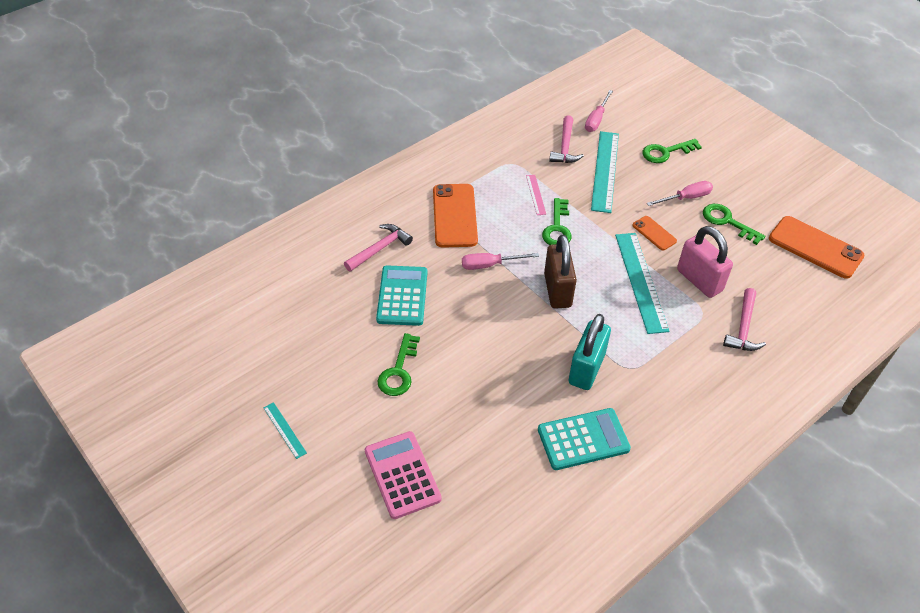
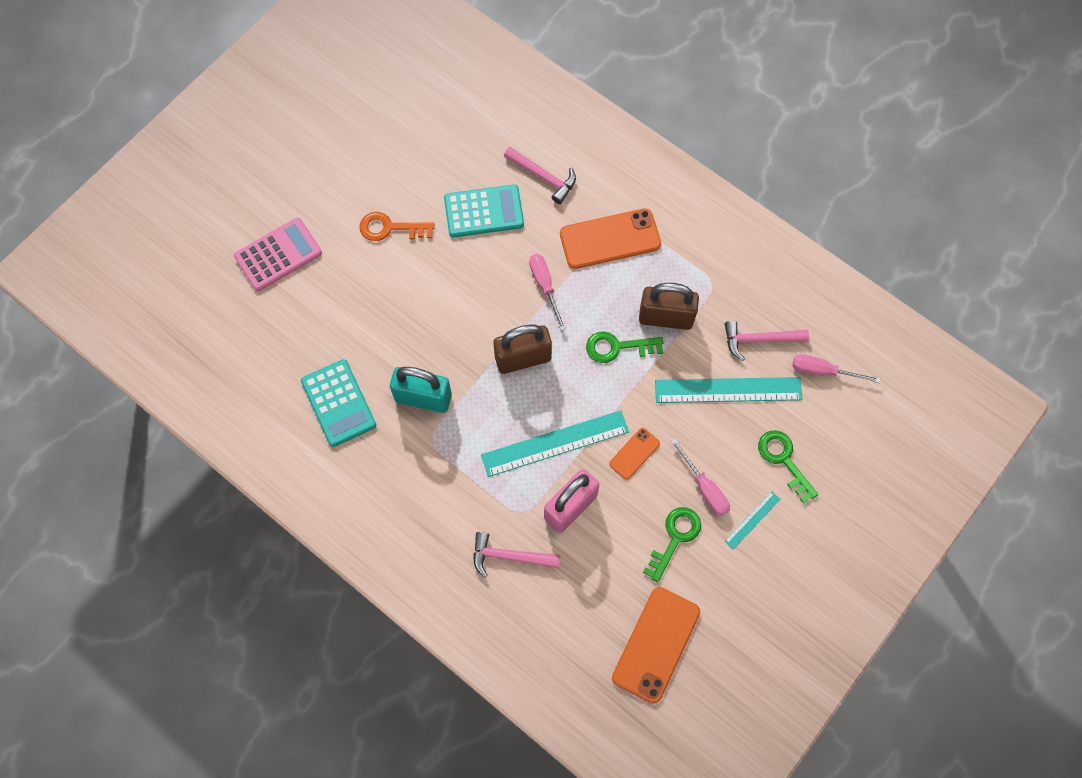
camera: 80 degrees right, 20 degrees up
(284, 430) = (310, 151): turquoise ruler -> turquoise ruler (752, 520)
(398, 371) = (390, 228): green key -> orange key
(535, 194) = (665, 317): pink ruler -> brown padlock

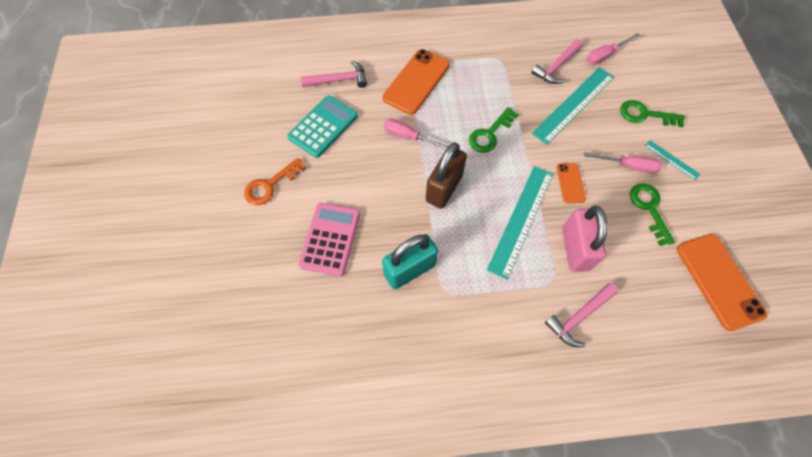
camera: 45 degrees left, 5 degrees down
(278, 255) = (203, 269): pink calculator -> pink calculator (330, 239)
(338, 403) = (355, 329): turquoise calculator -> none
(665, 317) = (496, 96): brown padlock -> none
(752, 520) = (671, 160): turquoise ruler -> turquoise ruler turned 45 degrees counterclockwise

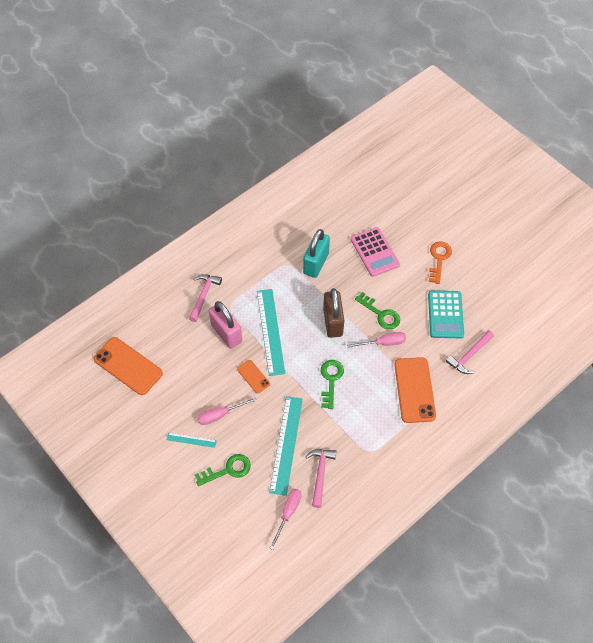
camera: 145 degrees right, 5 degrees down
(649, 208) = (191, 390): green key -> green key (381, 314)

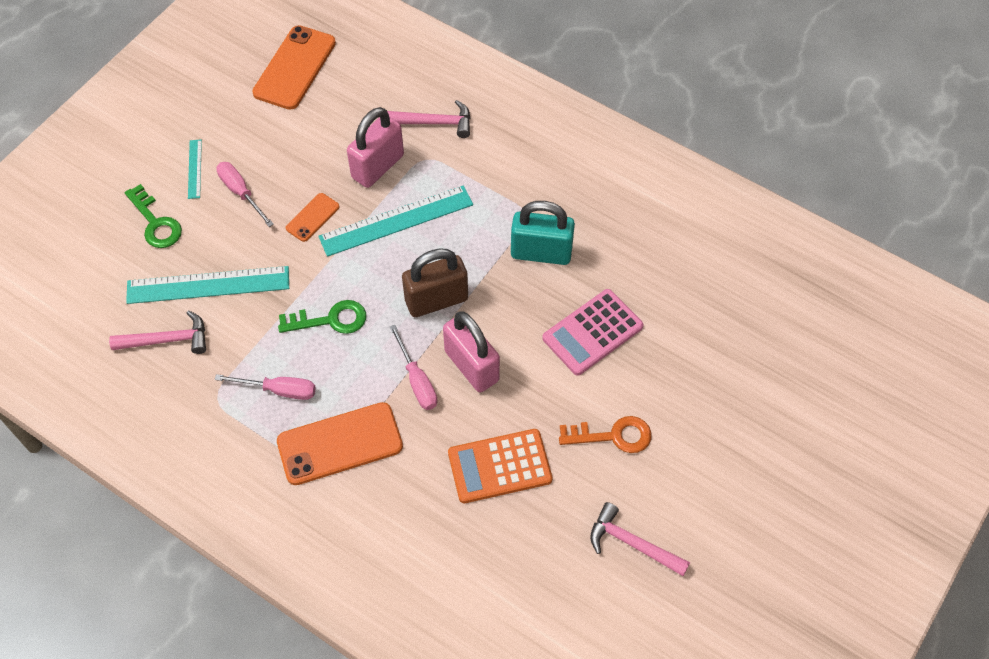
camera: 75 degrees right, 0 degrees up
(288, 513) = (99, 312): pink screwdriver -> pink screwdriver (279, 390)
(381, 314) = (471, 366): green key -> pink padlock
(445, 315) = (499, 466): turquoise calculator -> orange calculator
(469, 355) = (427, 519): pink hammer -> pink hammer (632, 543)

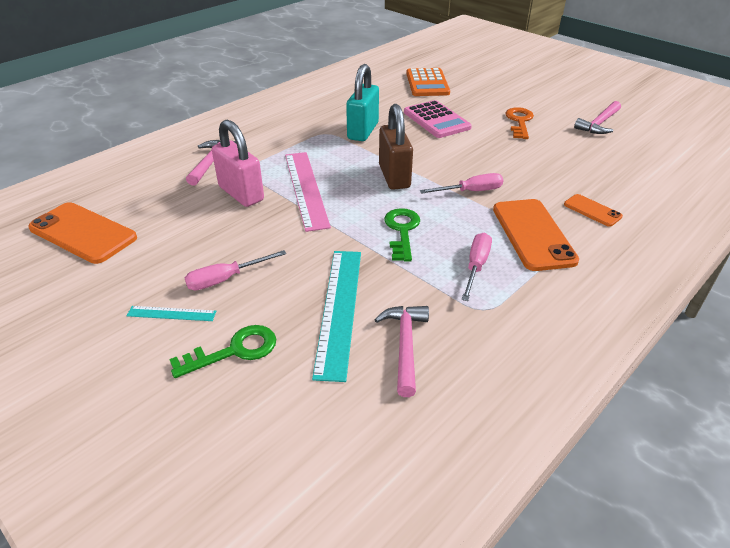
camera: 80 degrees left, 20 degrees down
(312, 217) = (281, 233): orange phone -> orange phone (592, 210)
(396, 220) = (305, 189): turquoise ruler -> pink ruler
(471, 366) = (459, 167): pink padlock -> none
(499, 466) = (547, 163): orange calculator -> orange calculator (427, 83)

